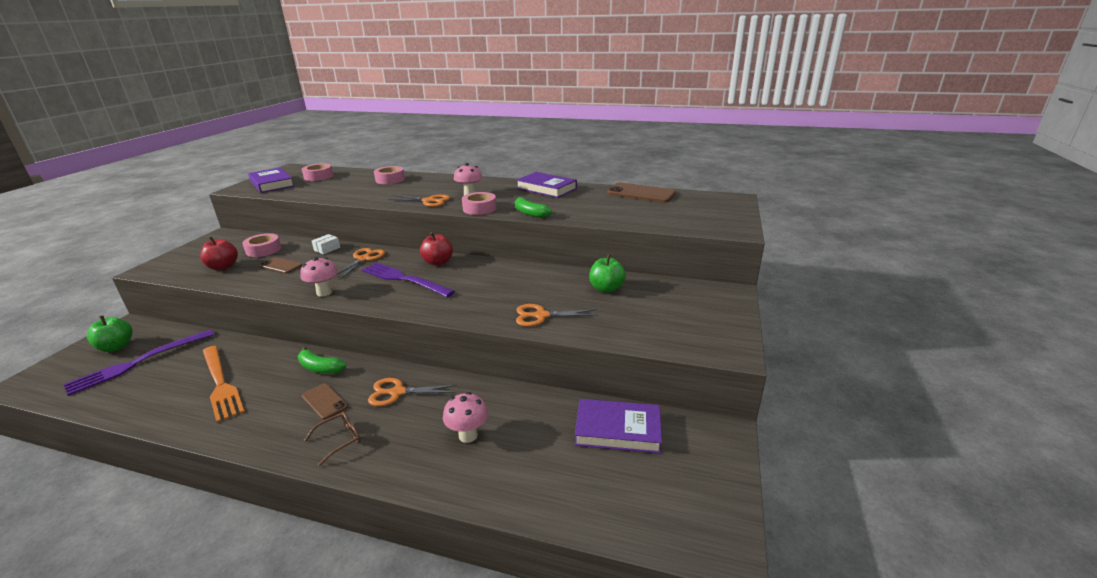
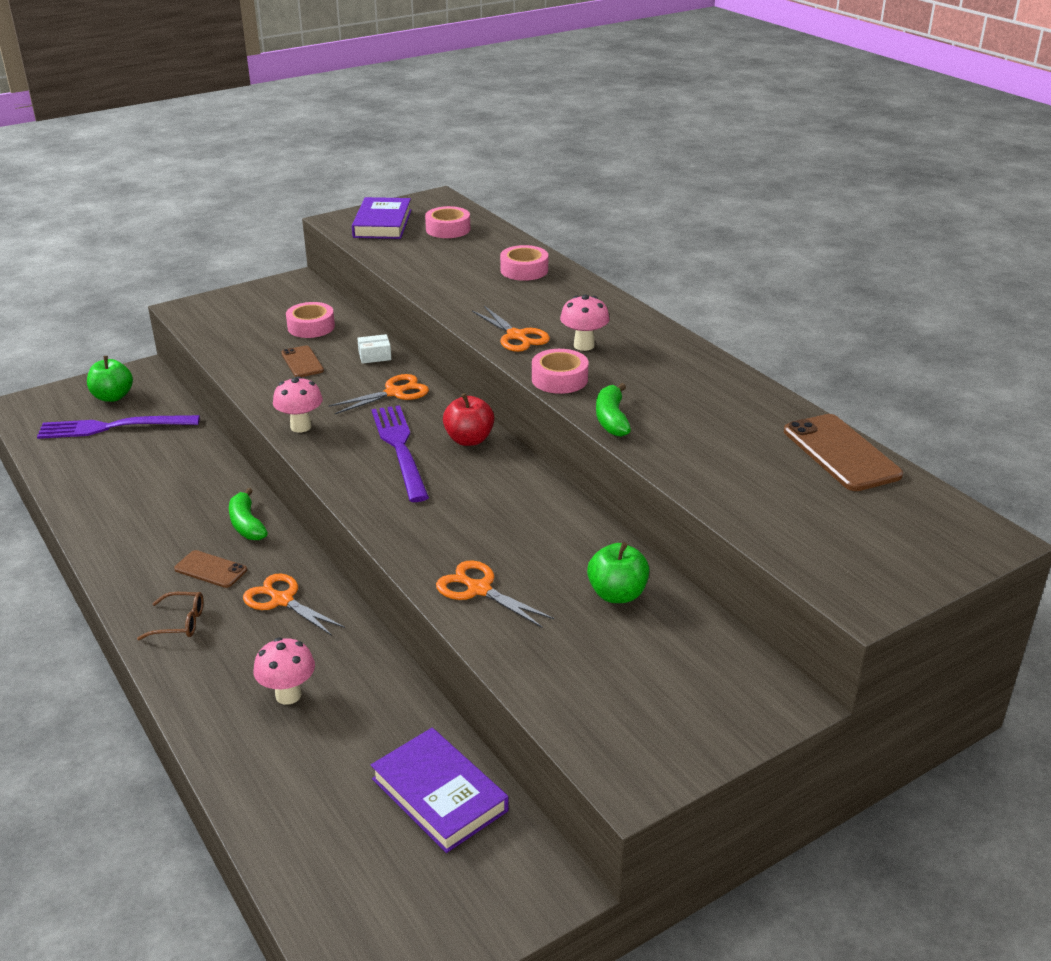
camera: 40 degrees right, 5 degrees up
(220, 384) = (150, 493): orange fork -> none
(223, 267) = (249, 337): red apple -> none
(324, 401) = (211, 569): brown phone -> brown phone turned 60 degrees counterclockwise
(546, 188) = (709, 378): purple book -> none

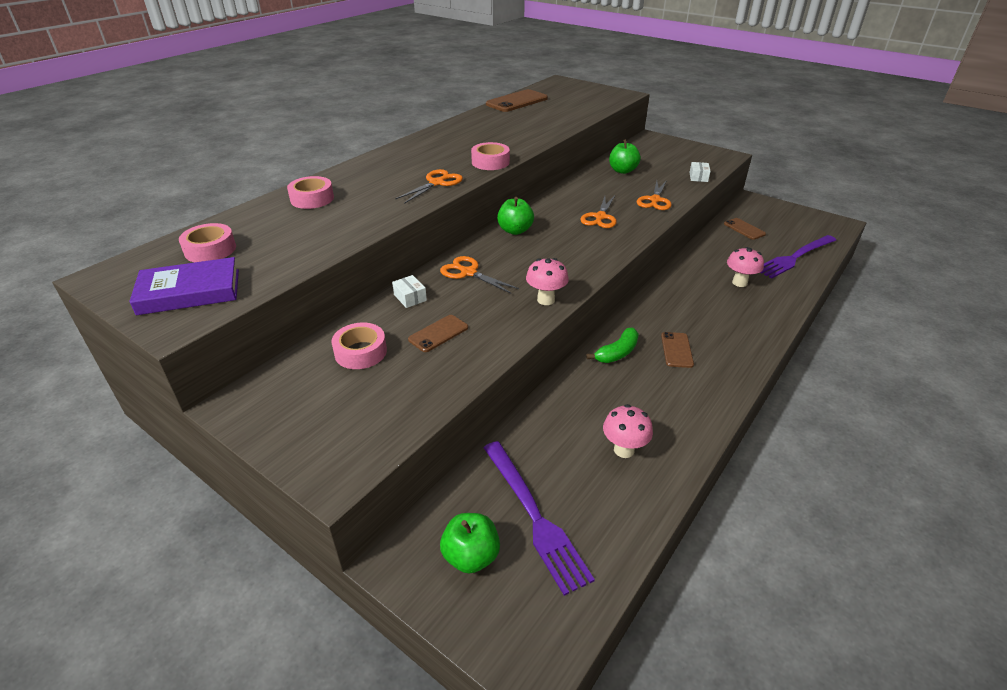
camera: 110 degrees left, 5 degrees up
(180, 623) = (734, 342): brown glasses -> none
(282, 600) = (675, 309): orange scissors -> orange scissors (600, 217)
(400, 448) = (544, 251): purple fork -> purple fork (794, 257)
(439, 795) = (744, 229): purple book -> brown phone
(469, 440) = (515, 230): red apple -> green apple
(540, 682) = (698, 177): none -> white box
(584, 345) = (438, 162): pink mushroom -> pink mushroom (624, 450)
(611, 419) = (527, 144): green banana -> none

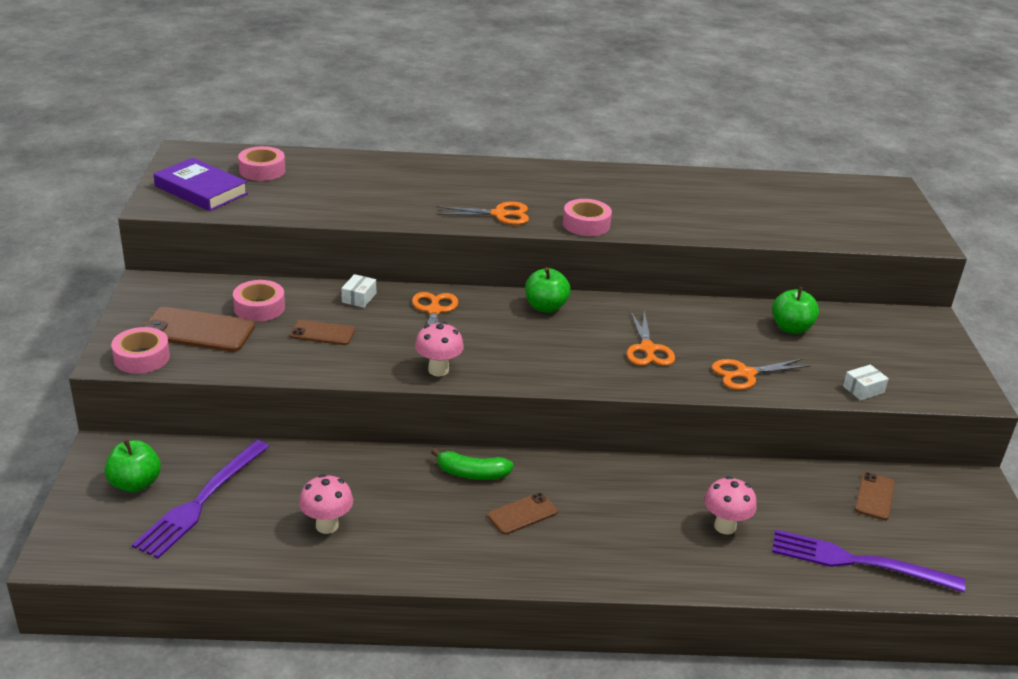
camera: 50 degrees right, 5 degrees down
(312, 199) = (390, 172): pink tape -> pink tape (142, 357)
(517, 101) = (773, 183): brown phone -> brown phone (198, 331)
(600, 217) = (647, 349): orange scissors -> orange scissors turned 75 degrees counterclockwise

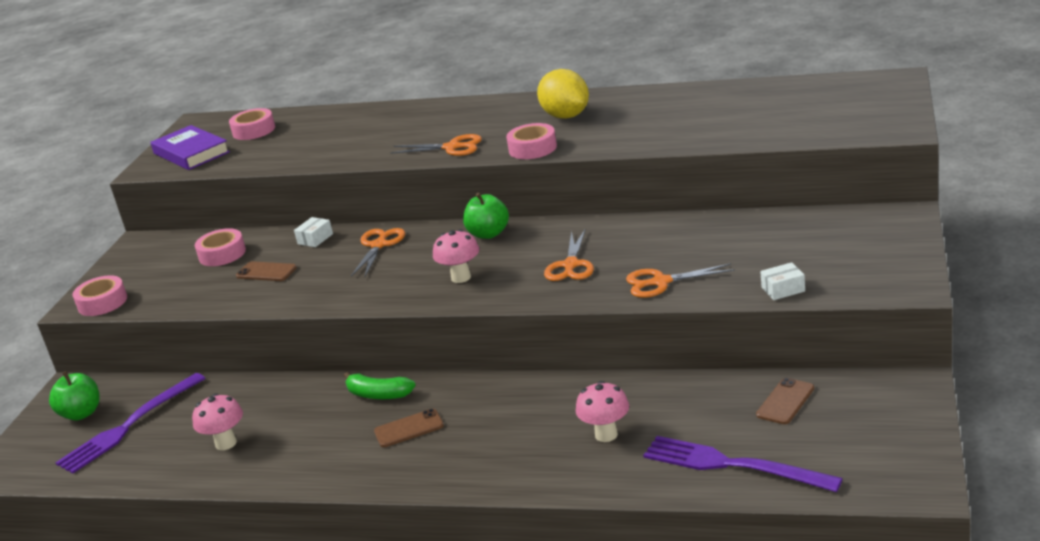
camera: 20 degrees right, 5 degrees down
(198, 331) = (160, 277): brown phone -> none
(438, 370) = (355, 297): pink mushroom -> pink mushroom (461, 277)
(600, 191) = (566, 116): none -> yellow lemon
(791, 328) = (736, 235): green apple -> none

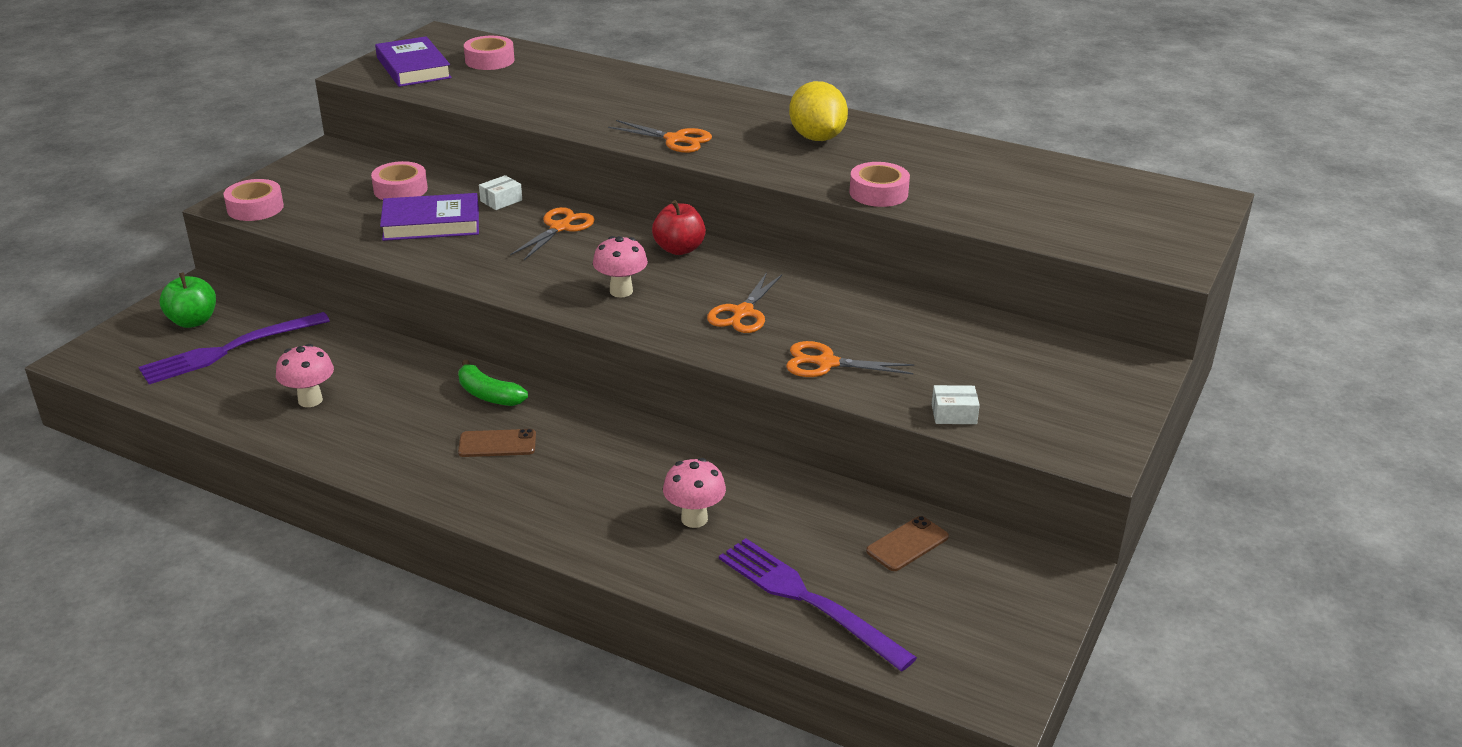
camera: 10 degrees right, 5 degrees up
(266, 272) = (431, 223): brown phone -> purple book
(488, 234) = (679, 249): green apple -> red apple
(532, 148) = (758, 166): pink tape -> pink tape (878, 193)

